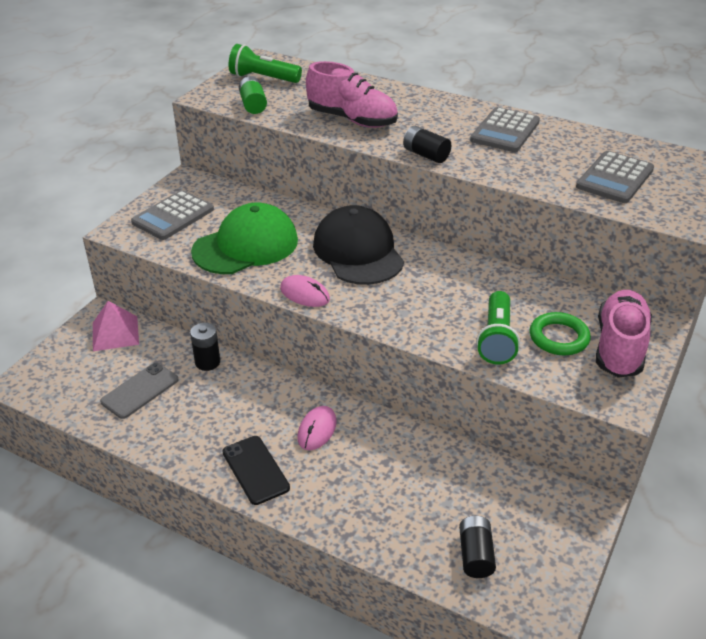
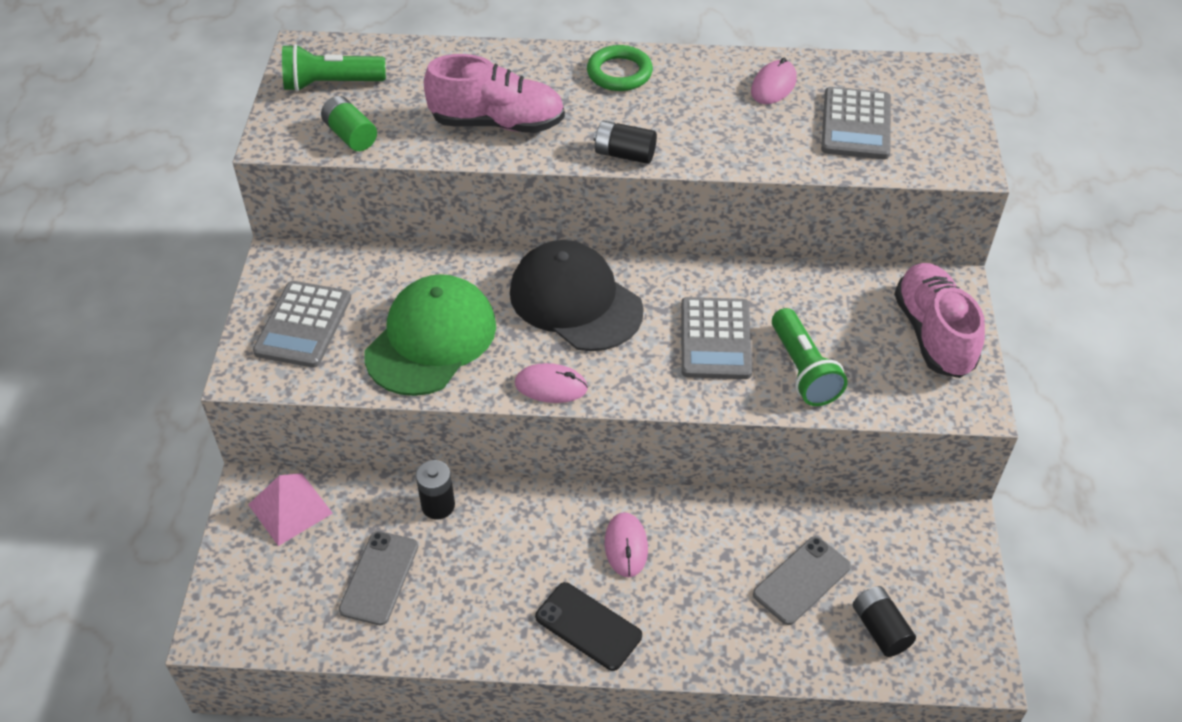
camera: 25 degrees left, 10 degrees up
(433, 499) = (801, 580): none -> grey phone
(505, 131) = (693, 87): grey calculator -> grey calculator (715, 339)
(559, 337) = (866, 344): green ring -> green ring (619, 73)
(566, 143) = (773, 85): none -> pink mouse

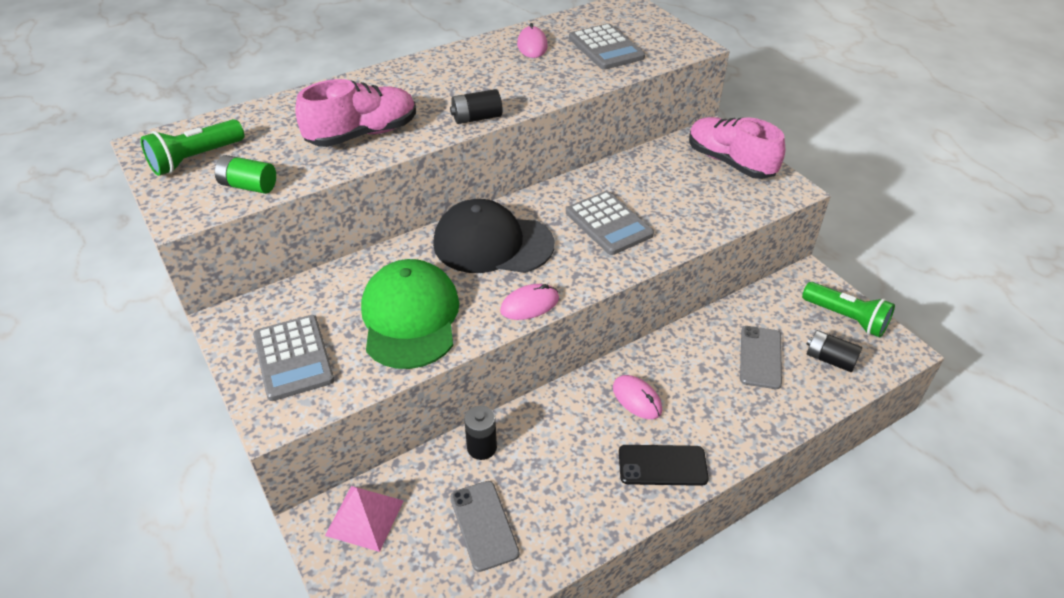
camera: 35 degrees left, 5 degrees down
(619, 73) = (421, 74): green ring -> none
(803, 370) = (679, 216): green flashlight -> green flashlight (846, 318)

